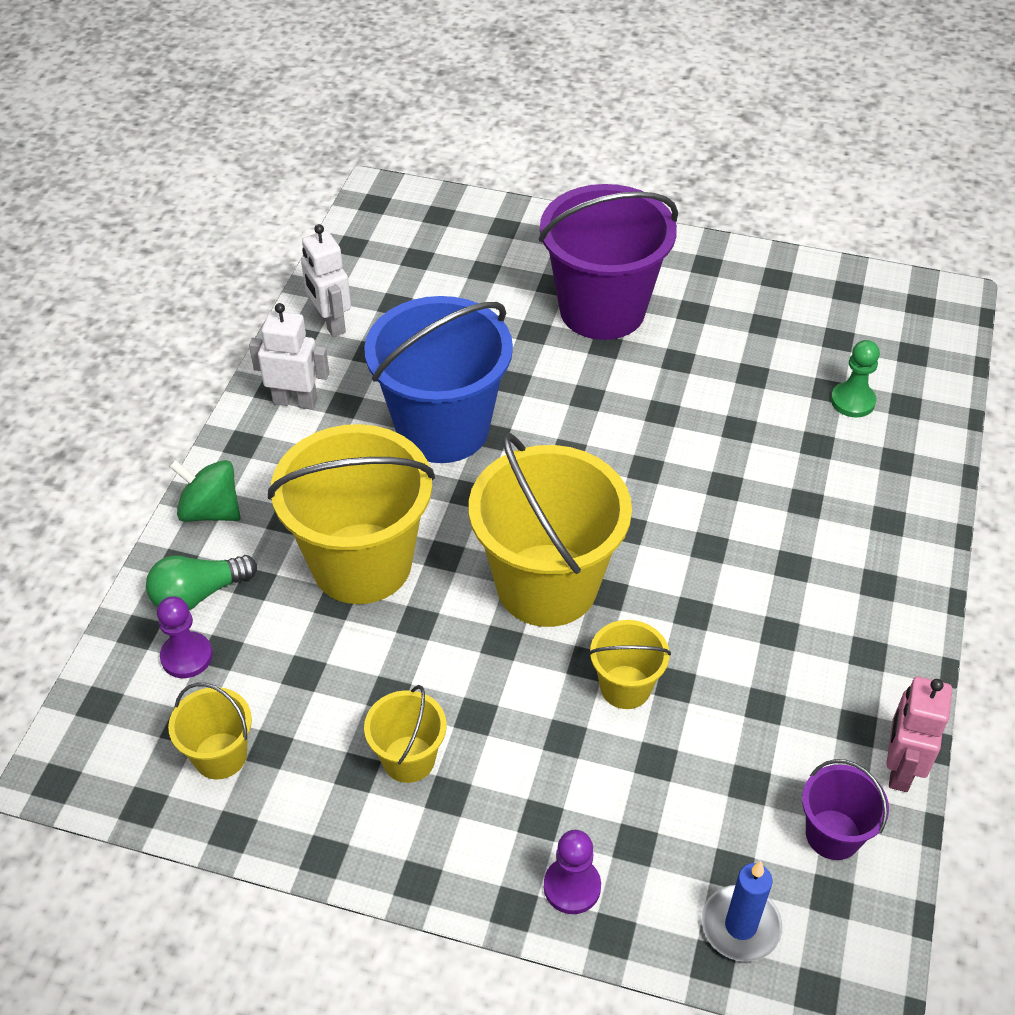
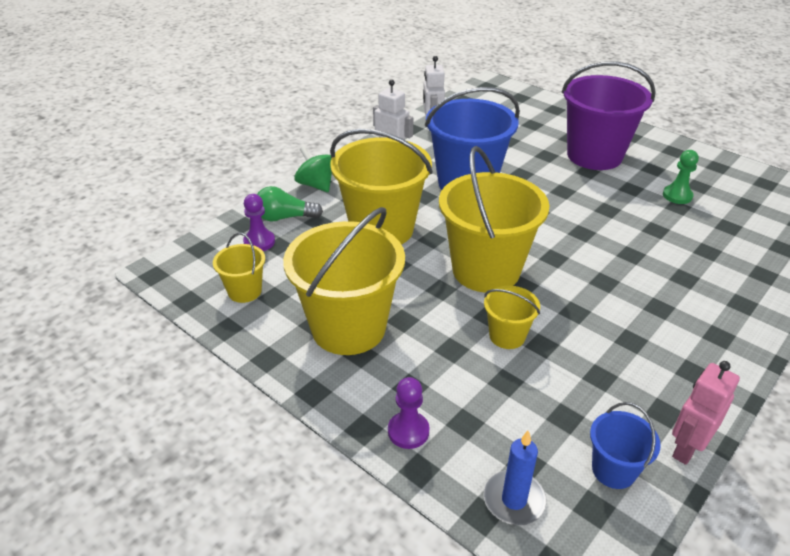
camera: 25 degrees right, 10 degrees down
(408, 759) = (348, 328): yellow bucket -> yellow bucket, size x2.10
(833, 834) = (613, 470): purple bucket -> blue bucket
(852, 401) = (744, 236): green pawn -> green pawn (677, 196)

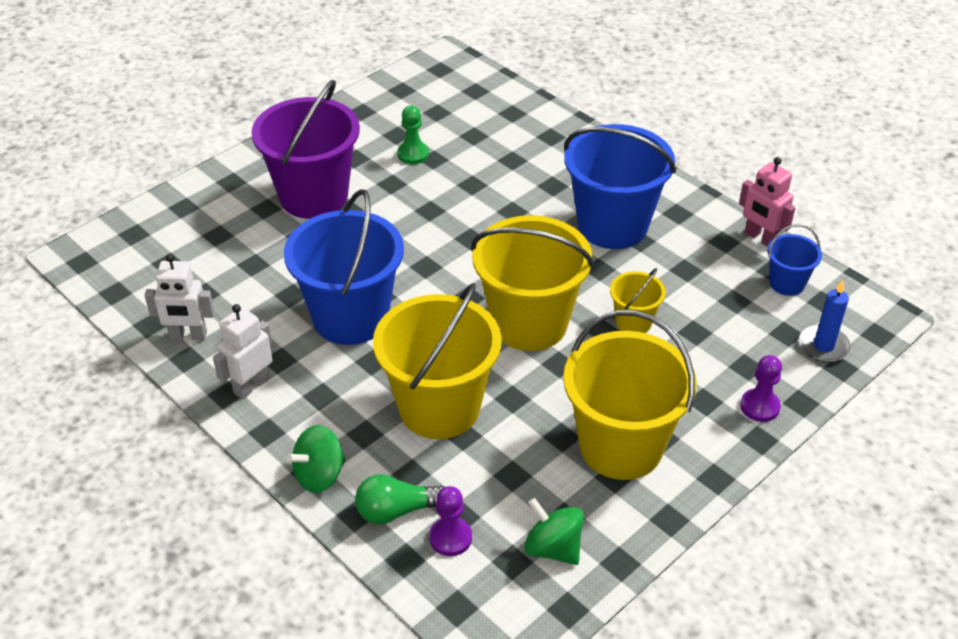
camera: 85 degrees left, 5 degrees up
(245, 291) = (553, 548): yellow bucket -> green spinning top
(284, 217) = (396, 511): green light bulb -> green light bulb turned 75 degrees clockwise
(644, 320) = (612, 225): none -> blue bucket

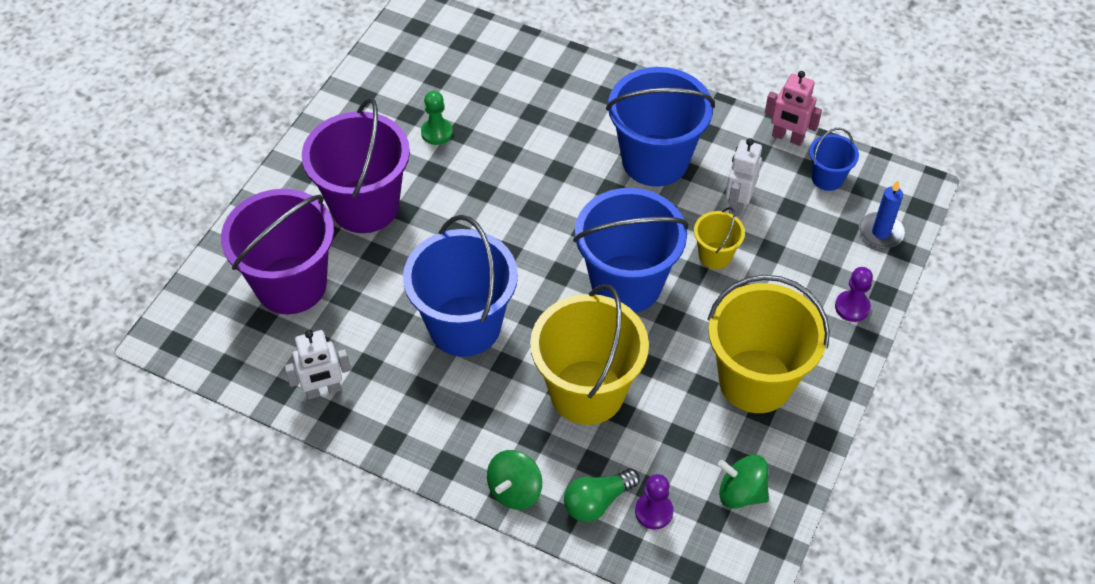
camera: 20 degrees left, 10 degrees up
(210, 242) = (291, 285): none -> purple bucket
(251, 386) = (409, 423): white robot -> white robot (738, 203)
(529, 323) = (626, 284): yellow bucket -> blue bucket

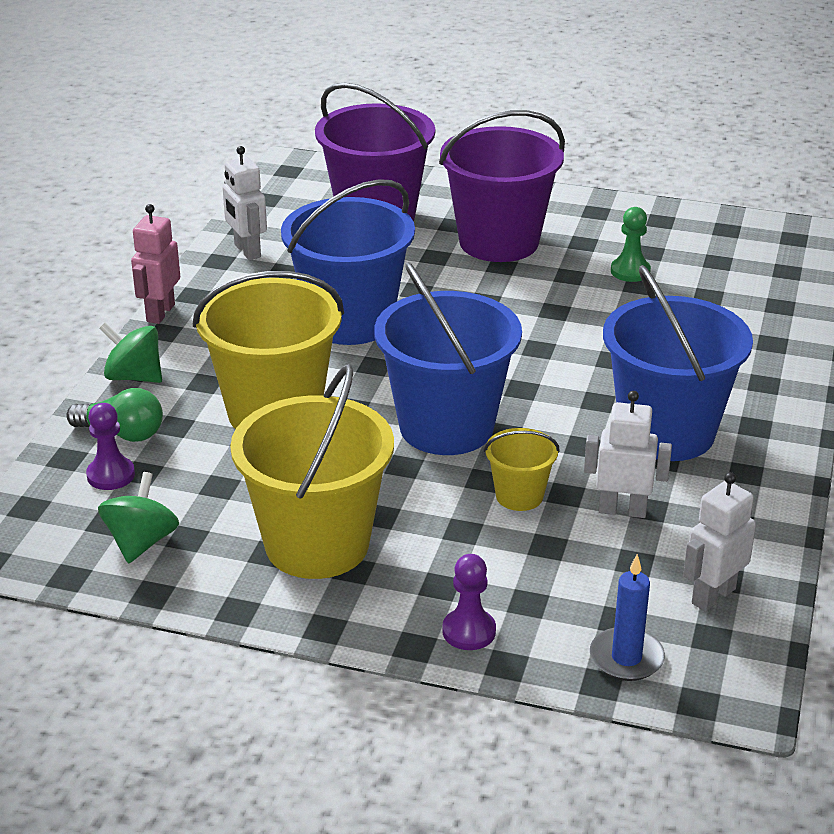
camera: 80 degrees right, 20 degrees down
(597, 502) = (122, 433): green light bulb -> green light bulb turned 150 degrees clockwise
(787, 137) = (775, 551): pink robot -> pink robot (160, 313)
(827, 178) = (713, 596): blue bucket -> white robot

